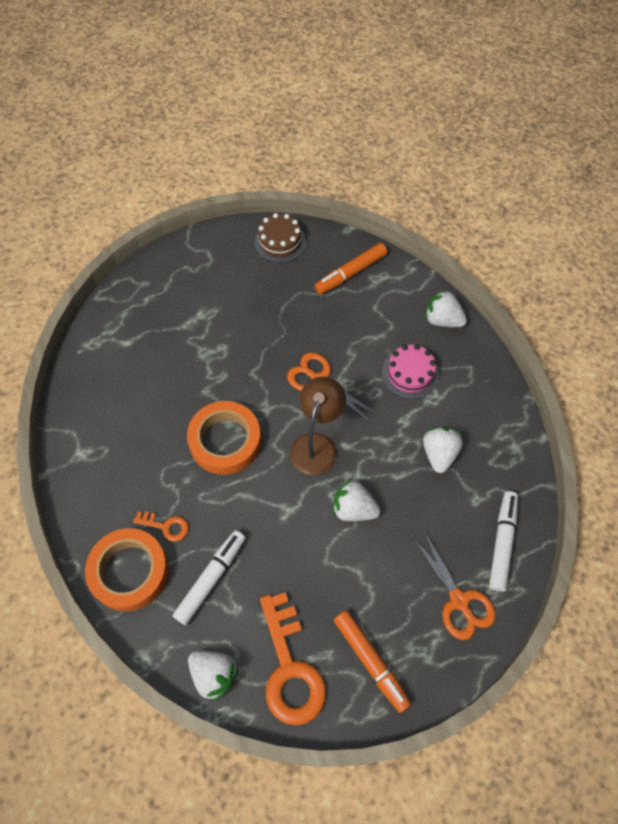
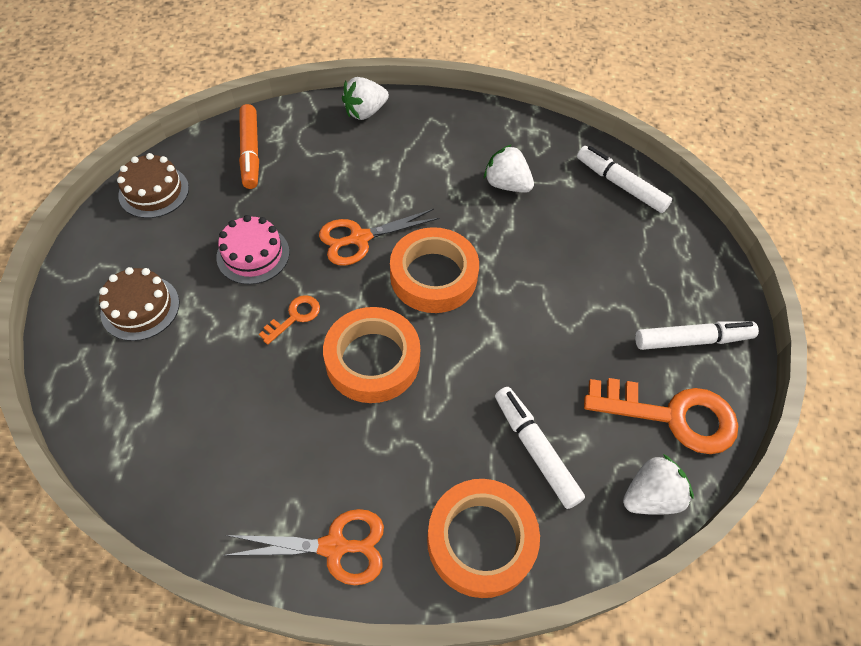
camera: 65 degrees left, 5 degrees down
(166, 526) = (444, 472): orange key -> orange key (294, 317)
(189, 291) = (140, 308): none -> brown cake
(316, 444) = (433, 276): brown lamp -> orange tape
(353, 509) = (525, 279): white strawberry -> none
(371, 661) = (692, 340): orange marker -> white marker
(410, 374) = (406, 164): pink cake -> pink cake (253, 254)
(459, 600) = (661, 242): orange scissors -> orange scissors (334, 547)

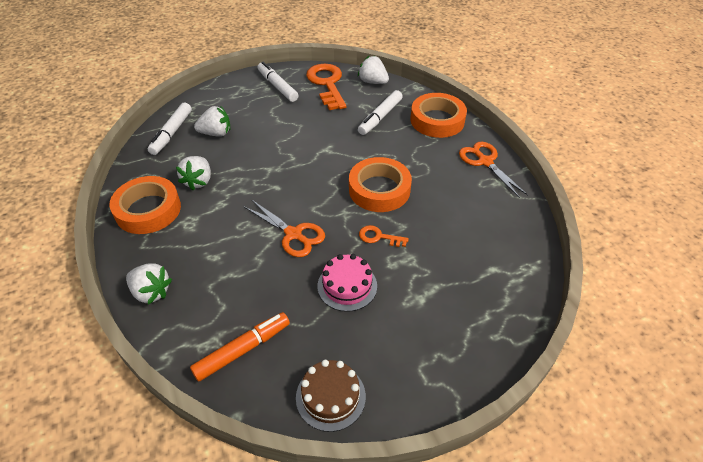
camera: 115 degrees left, 10 degrees down
(140, 308) = (438, 325): brown cake -> none
(433, 276) = (301, 187): orange tape -> orange tape (148, 210)
(597, 227) = (216, 133): none -> white strawberry

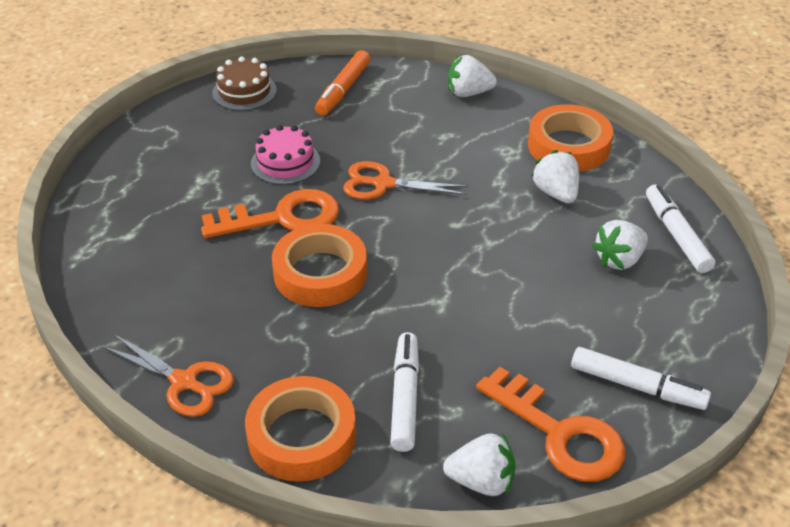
camera: 150 degrees right, 5 degrees down
(379, 237) = (282, 218): orange key -> orange key, size x2.09

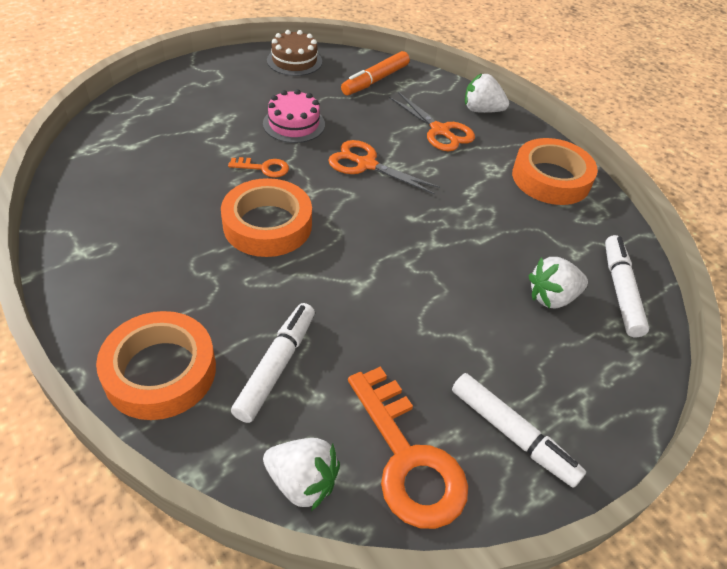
camera: 15 degrees right, 5 degrees up
(184, 382) = (92, 284): orange scissors -> orange scissors (440, 131)
(282, 218) = (264, 168): orange key -> orange key, size x0.48
(556, 193) = (519, 217): white strawberry -> none

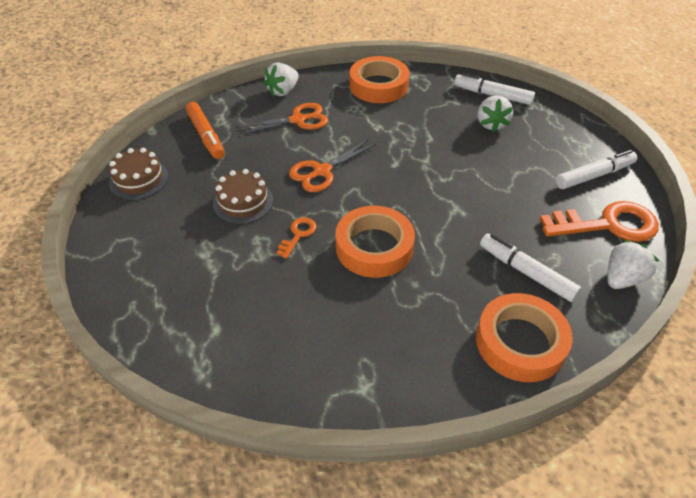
camera: 65 degrees left, 0 degrees up
(294, 124) = (243, 202): pink cake -> brown cake

